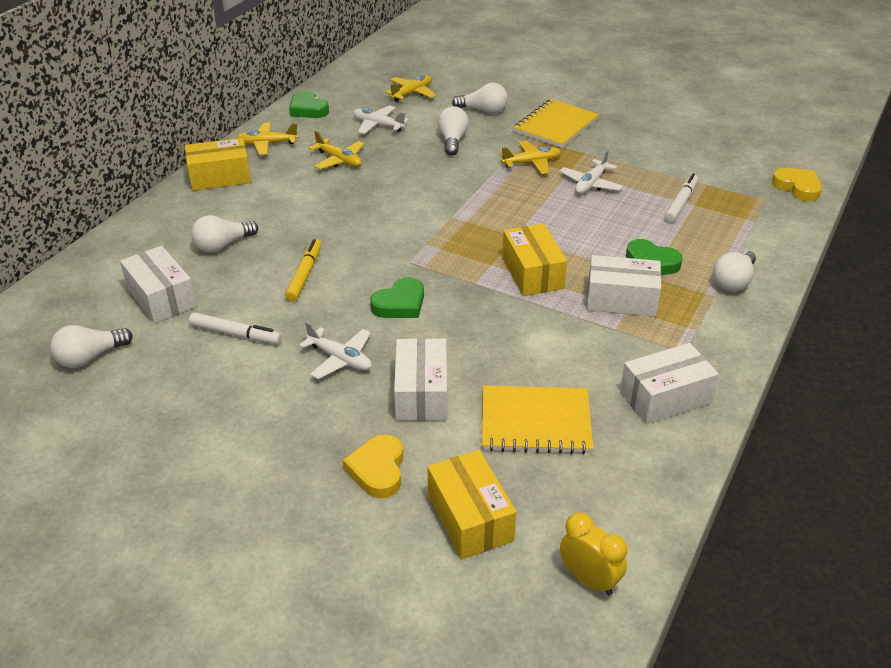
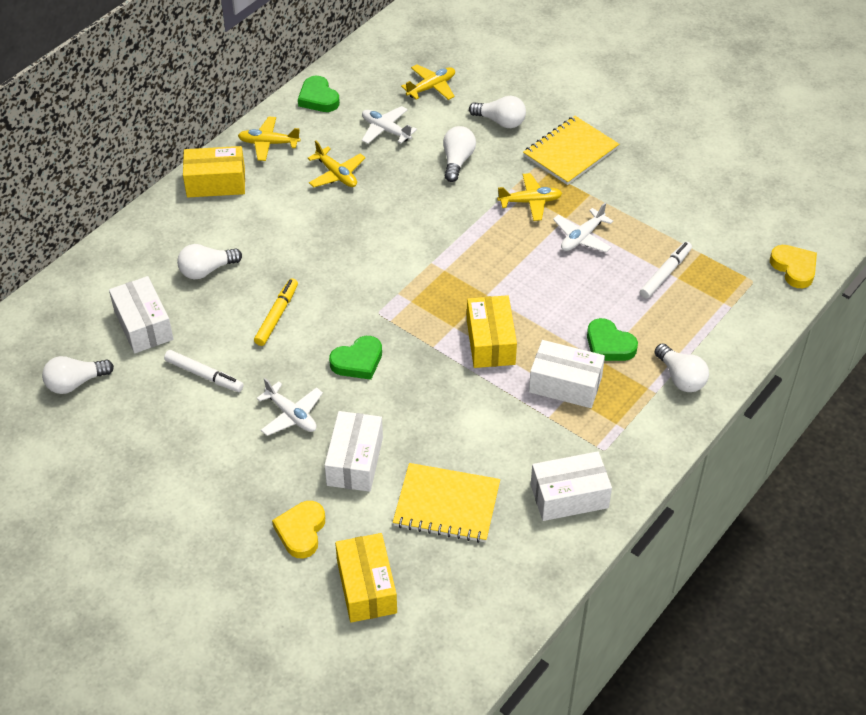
camera: 10 degrees right, 10 degrees up
(589, 579) = (447, 655): yellow clock -> none
(733, 281) = (680, 378): white light bulb -> white light bulb turned 75 degrees counterclockwise

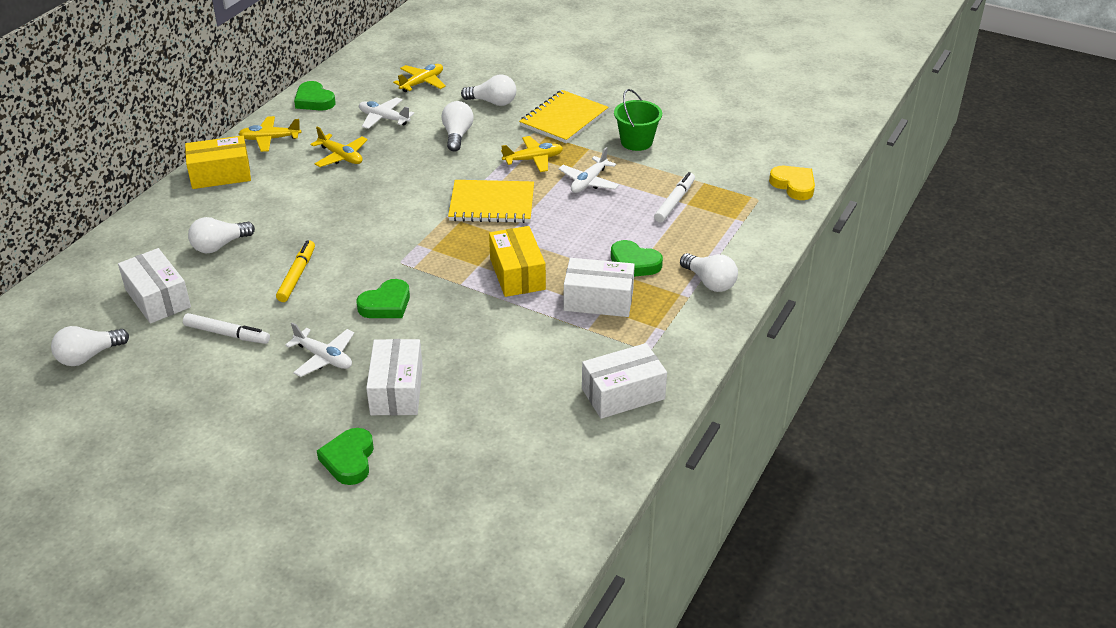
camera: 10 degrees left, 10 degrees down
(301, 531) = (349, 460): yellow heart -> green heart
(366, 587) = (427, 502): yellow box -> none
(447, 504) = (499, 416): yellow notebook -> yellow notebook (492, 204)
(641, 191) = (636, 142): none -> green bucket

